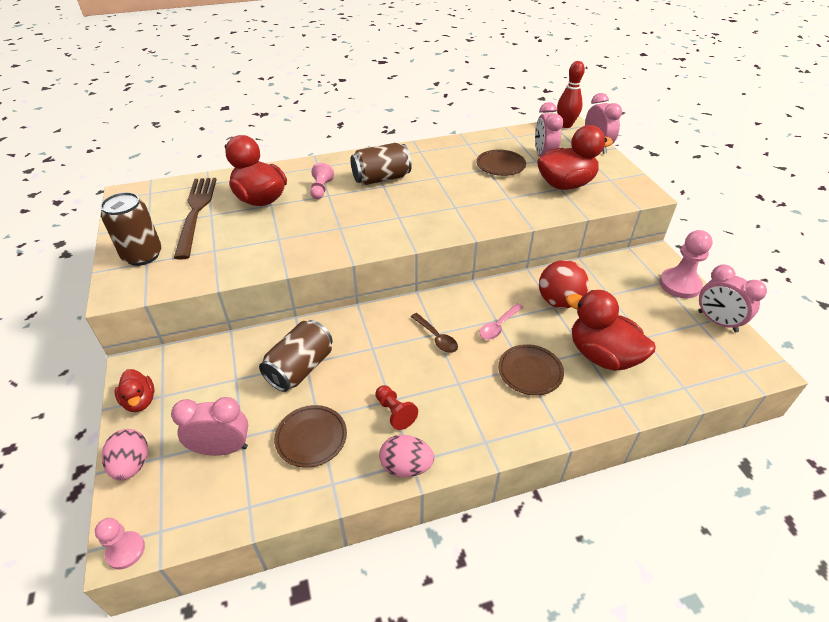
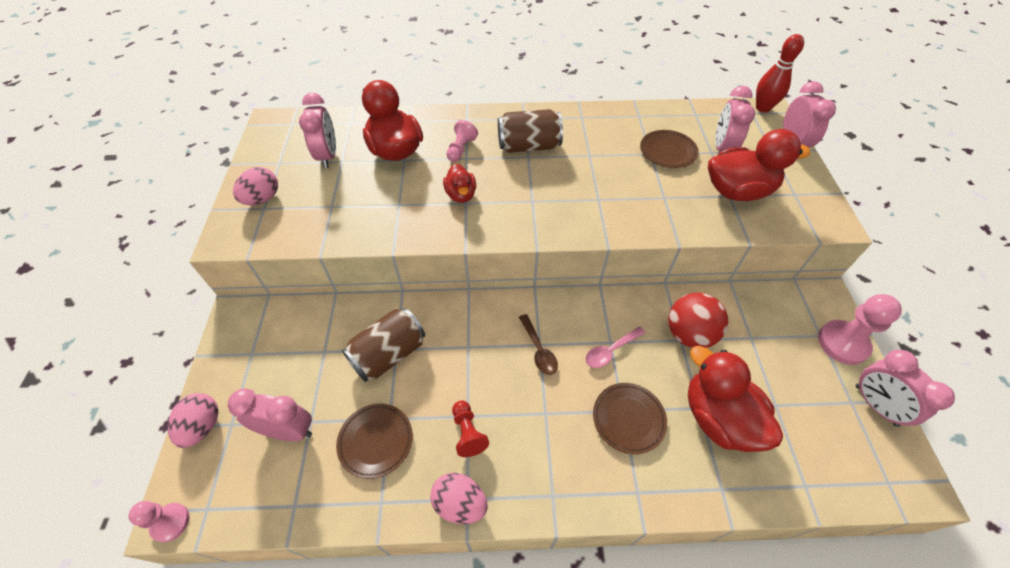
camera: 15 degrees right, 10 degrees up
(140, 401) = (230, 355): red duck -> red duck (461, 195)
(142, 255) = (262, 199): brown can -> pink egg
(196, 213) = (328, 156): brown fork -> pink clock

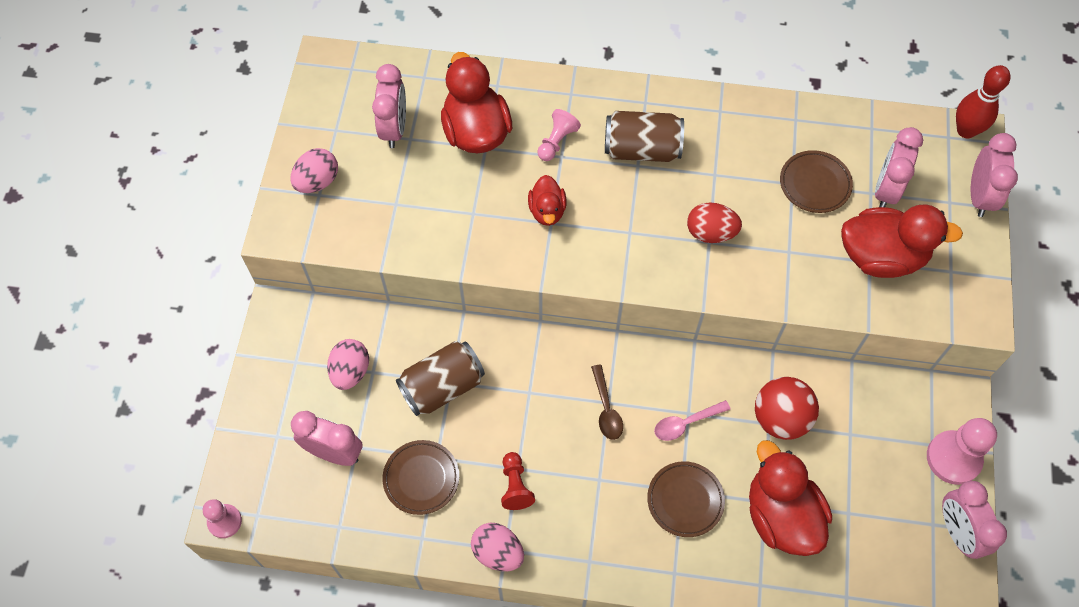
camera: 10 degrees right, 10 degrees up
(203, 426) = (249, 433): pink egg -> pink egg (350, 371)
(598, 193) = (710, 233): none -> red egg

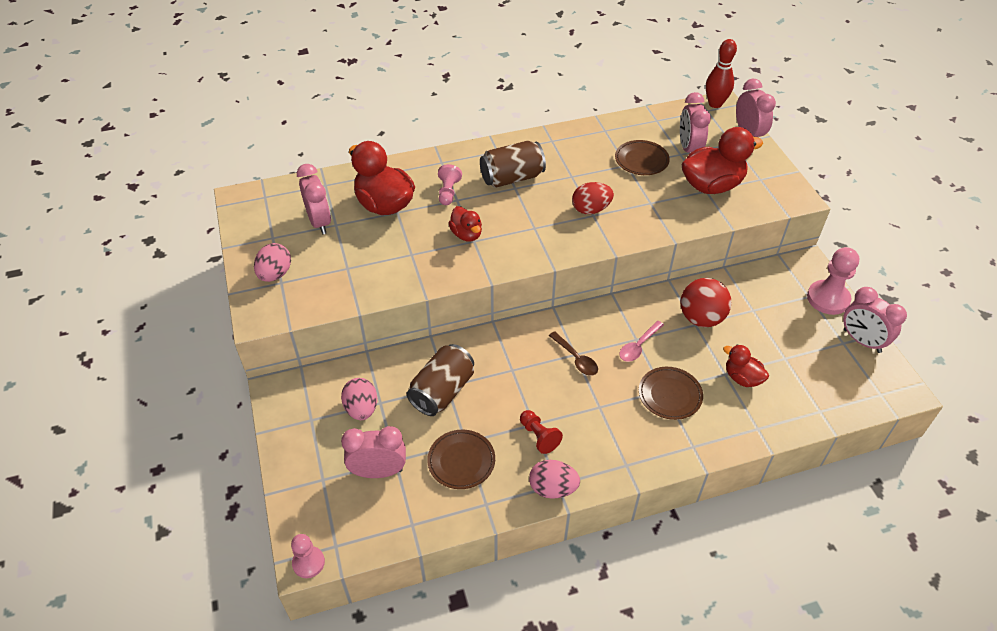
camera: 25 degrees left, 15 degrees down
(781, 516) = (742, 378): red duck -> red duck, size x0.54

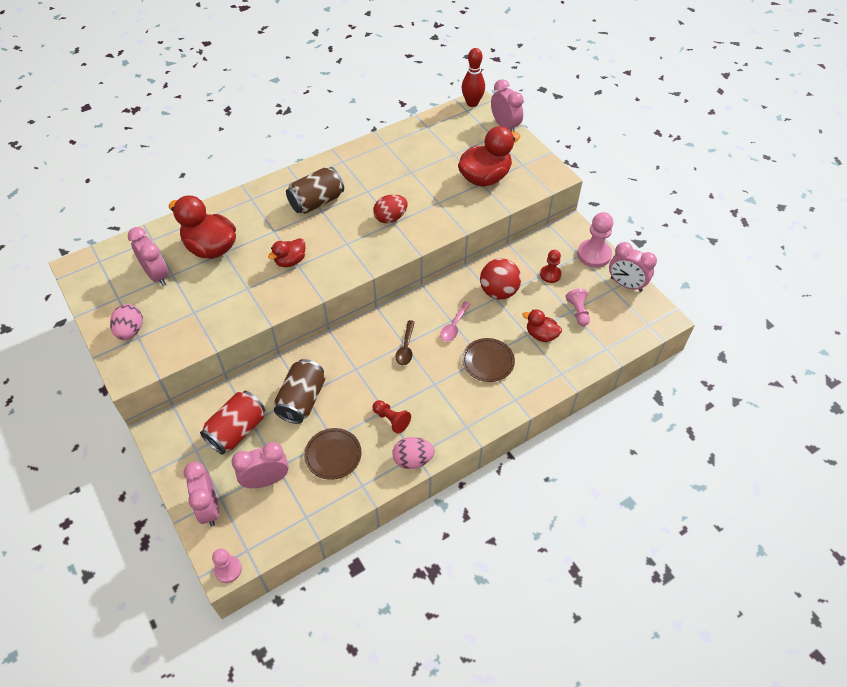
camera: 15 degrees left, 5 degrees up
(361, 409) = (237, 431): pink egg -> red can
(448, 192) = (264, 225): pink pawn -> pink pawn (578, 312)
(466, 234) = (290, 261): red duck -> red duck turned 90 degrees clockwise
(576, 358) = (406, 348): brown spoon -> brown spoon turned 60 degrees clockwise
(641, 160) = (422, 166): brown plate -> none
(689, 149) = (459, 148): pink clock -> pink clock (209, 508)
(768, 311) = (550, 274): none -> red pawn

